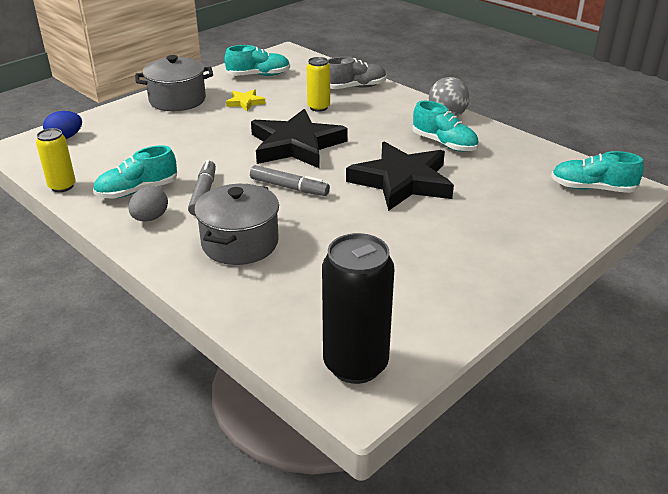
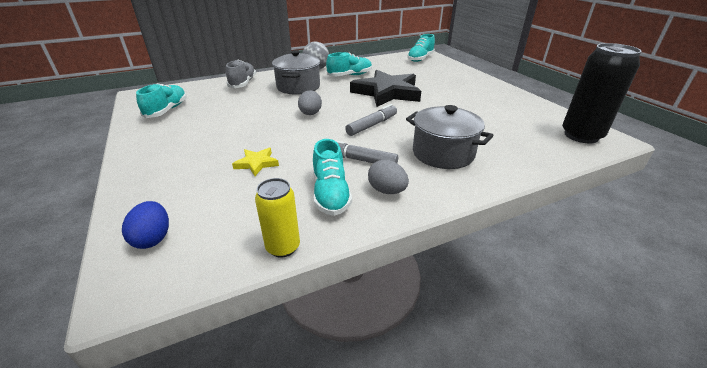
camera: 70 degrees left, 0 degrees up
(177, 100) = (159, 152): grey pot -> grey pot (298, 87)
(245, 102) = (212, 122): yellow star -> yellow star (256, 163)
(296, 145) = (310, 114): black star -> grey egg
(318, 107) = (258, 98): yellow can -> none

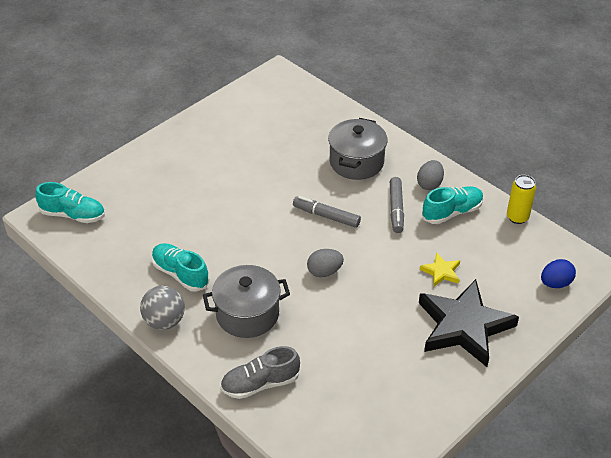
camera: 110 degrees left, 10 degrees up
(167, 110) = (384, 415): turquoise shoe -> none
(387, 92) = (230, 223): black star -> black star (463, 326)
(581, 135) = (279, 87): black can -> none

